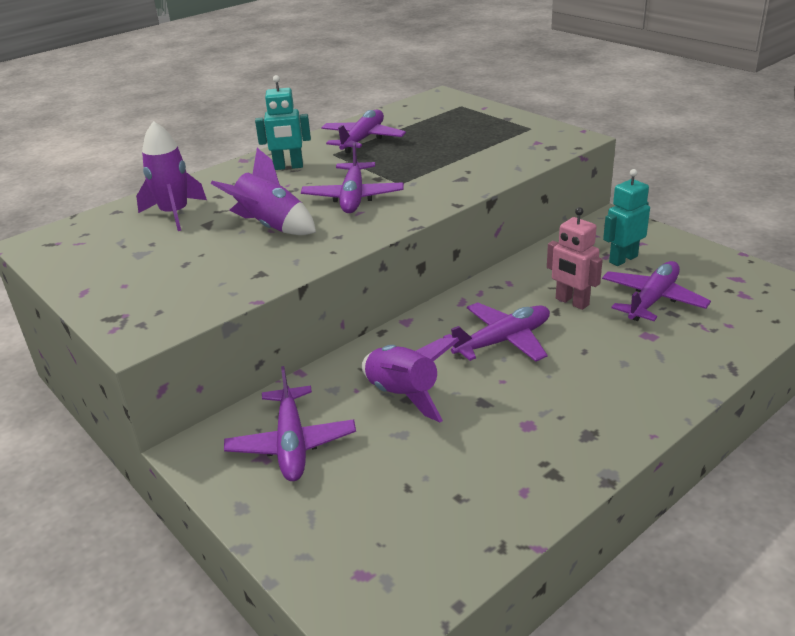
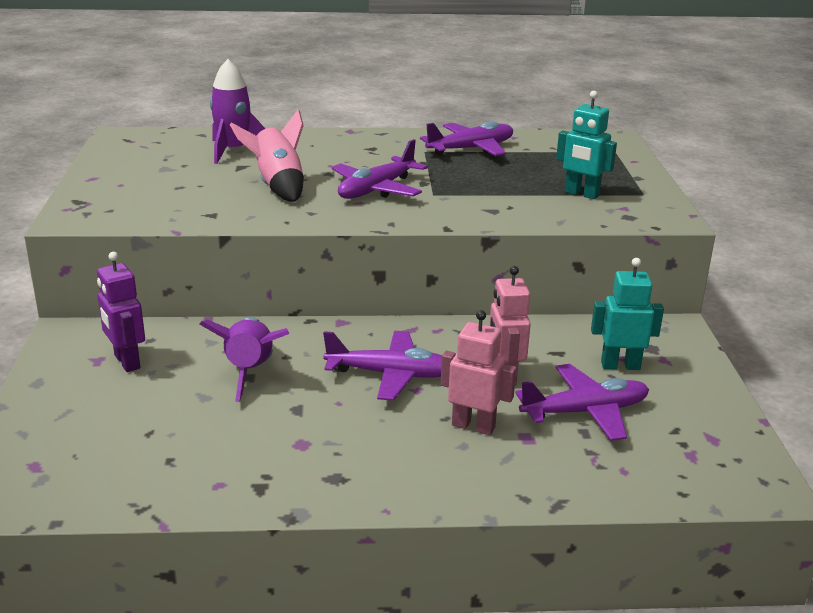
camera: 35 degrees right, 5 degrees down
(271, 227) = (278, 186): purple rocket -> pink rocket
(288, 167) = (372, 148): turquoise robot -> turquoise robot (581, 194)
(291, 444) = (126, 362): purple plane -> purple robot
(609, 346) = (473, 426): none -> pink robot

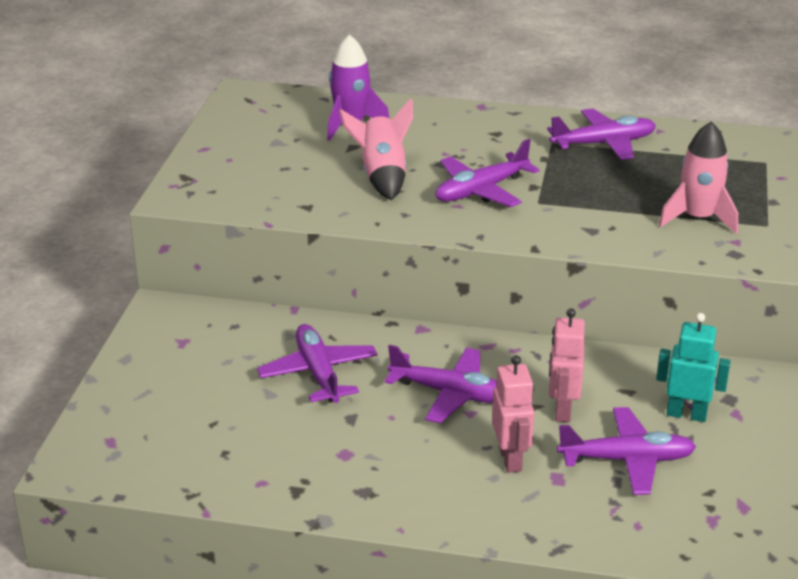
camera: 15 degrees right, 5 degrees up
(126, 362) = (208, 347): purple robot -> none
(250, 372) = (318, 373): purple rocket -> purple plane
(473, 426) = (511, 459): pink robot -> pink robot turned 45 degrees clockwise
(581, 194) = (698, 218): turquoise robot -> pink rocket

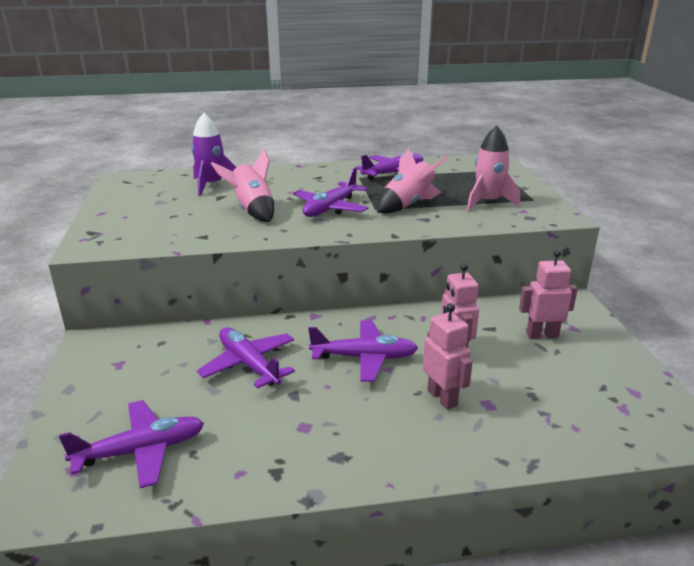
camera: 20 degrees left, 5 degrees down
(585, 203) = (408, 205): none -> pink rocket
(627, 460) = (528, 377): purple plane -> purple plane (141, 451)
(686, 414) = (542, 335): turquoise robot -> pink robot

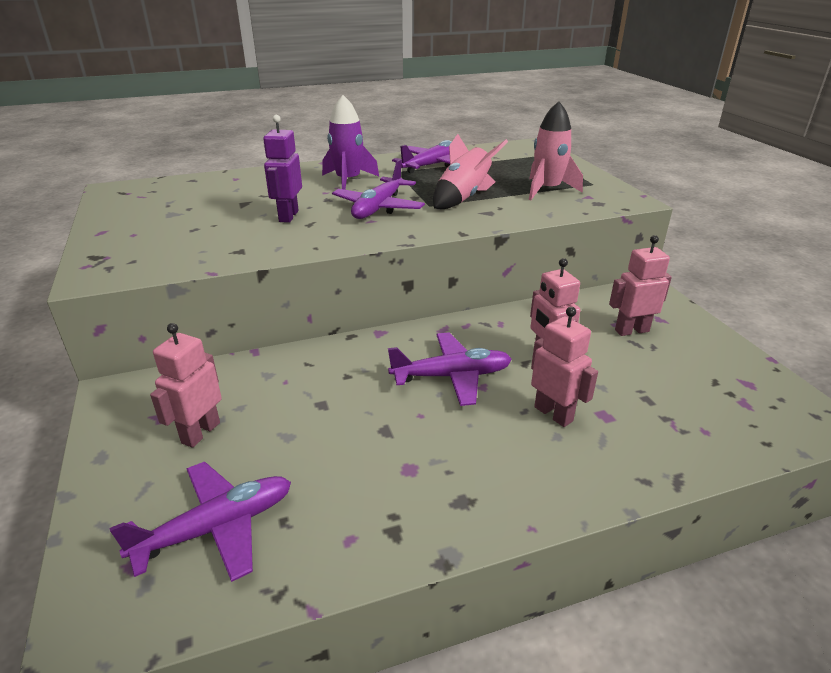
camera: 10 degrees left, 5 degrees up
(147, 379) = (200, 432): none -> pink robot
(211, 185) = (229, 190): purple rocket -> purple rocket (348, 181)
(249, 364) = (320, 399): purple plane -> none
(252, 210) = (288, 216): pink rocket -> purple robot

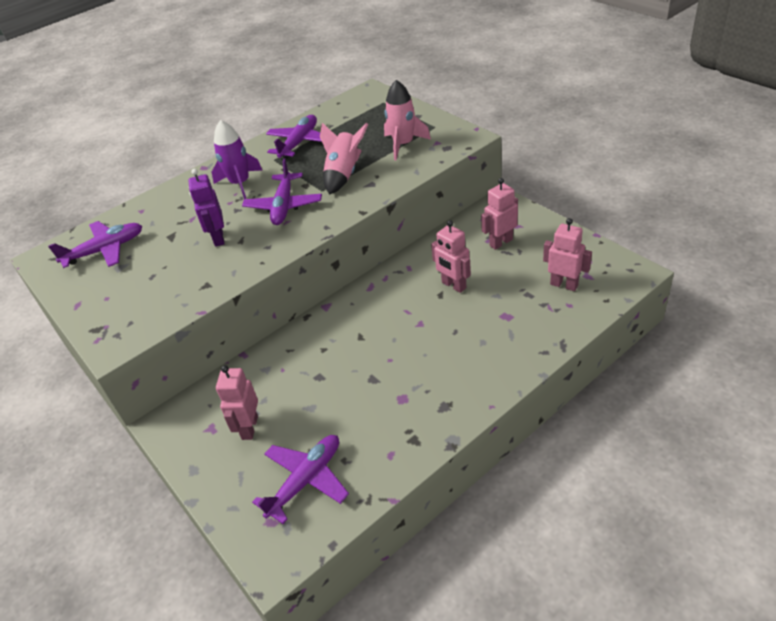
camera: 15 degrees left, 10 degrees up
(452, 376) = (396, 323): purple plane -> purple plane (105, 250)
(553, 414) = (474, 327): pink robot -> pink robot (564, 285)

